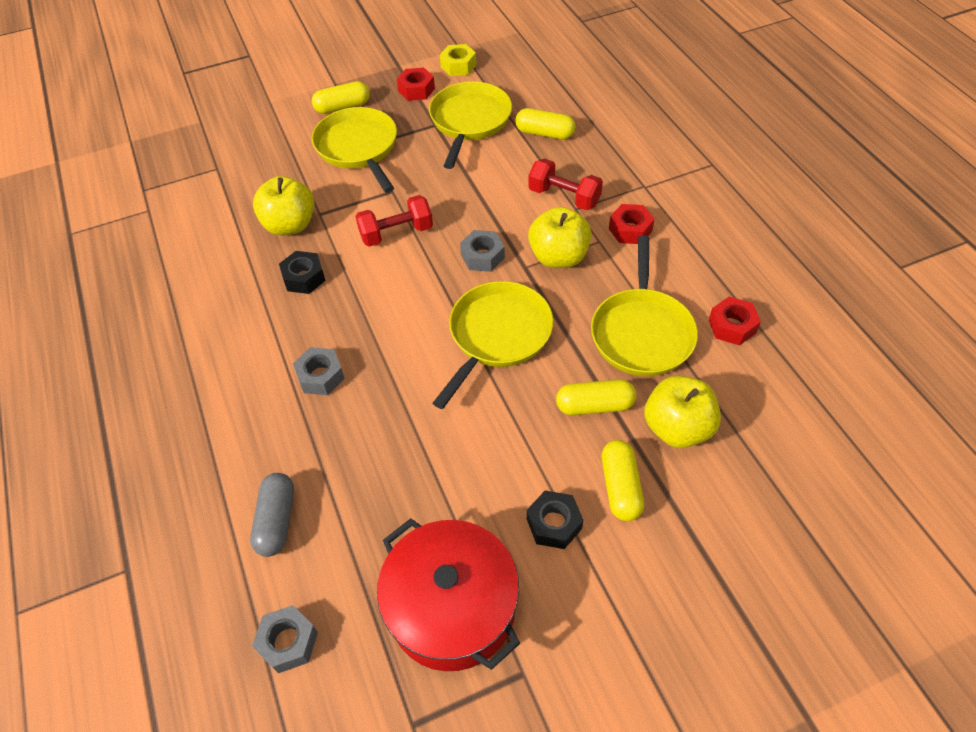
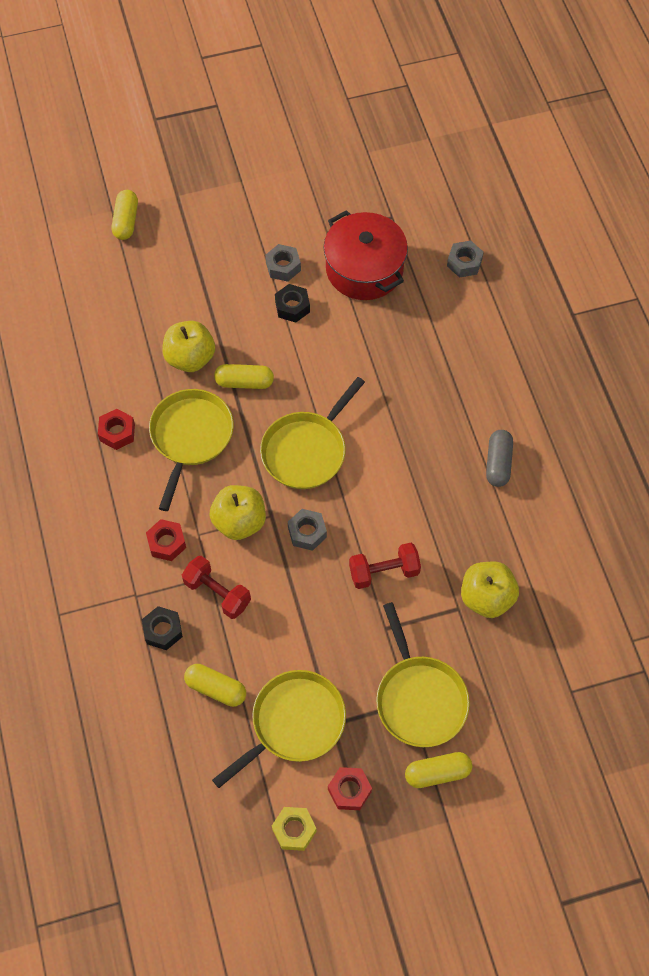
camera: 175 degrees left, 10 degrees up
(276, 520) = (477, 332): grey capsule -> grey capsule (498, 463)
(304, 278) = (469, 532): black nut -> black nut (163, 630)
(320, 376) = (451, 434): grey nut -> grey nut (283, 267)
(469, 121) = (294, 723): yellow pan -> yellow pan turned 150 degrees counterclockwise
(620, 487) = (242, 324): yellow capsule -> yellow capsule (126, 221)

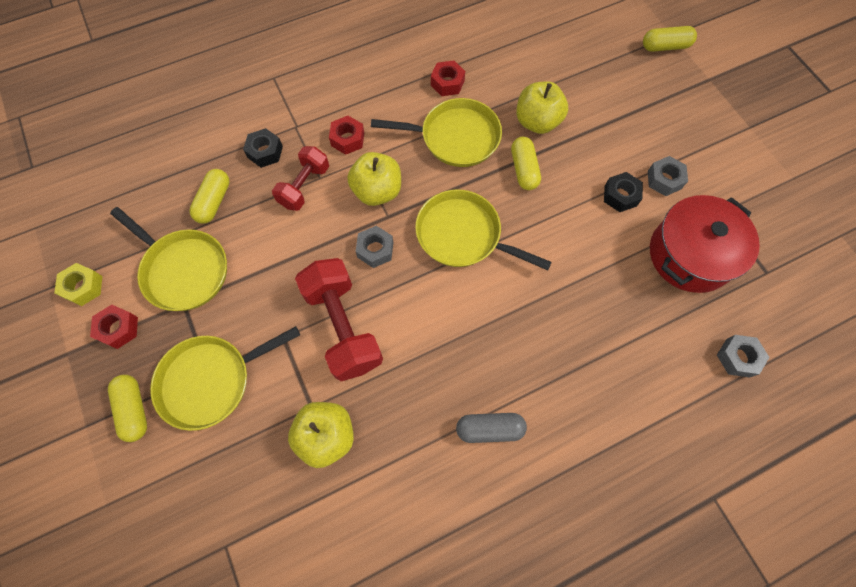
camera: 80 degrees right, 5 degrees up
(384, 572) = (343, 326): red dumbbell -> red dumbbell, size x1.61

